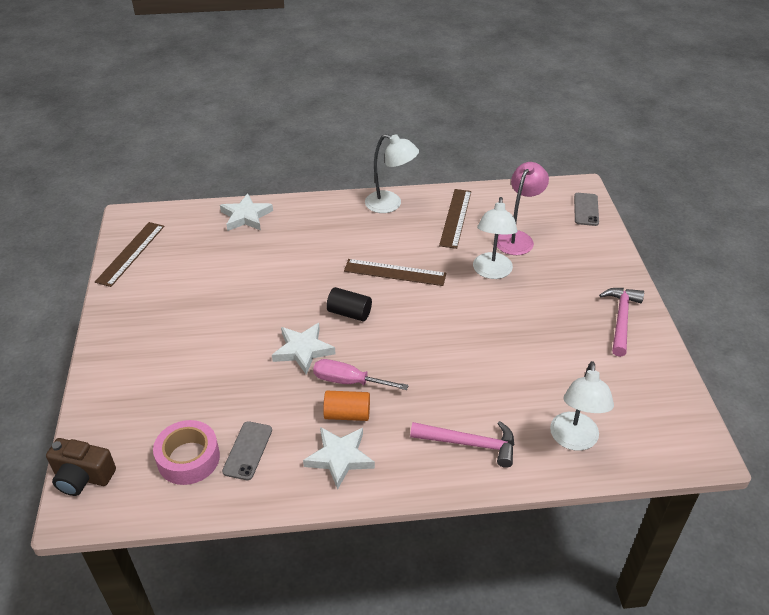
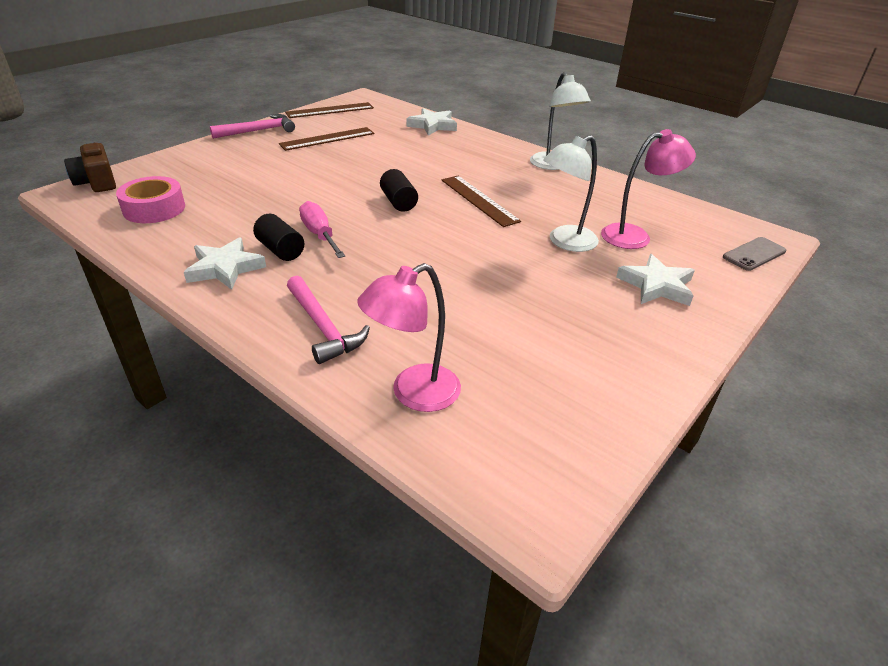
camera: 45 degrees right, 5 degrees down
(248, 450) = (188, 227): grey phone -> none
(303, 350) = (327, 202): white star -> white star (656, 285)
(347, 414) = (280, 250): orange cylinder -> black cylinder
(455, 218) = (597, 197): brown ruler -> brown ruler (327, 139)
(574, 440) = (413, 394): white lamp -> pink lamp
(621, 319) = (643, 346): pink hammer -> pink hammer (258, 131)

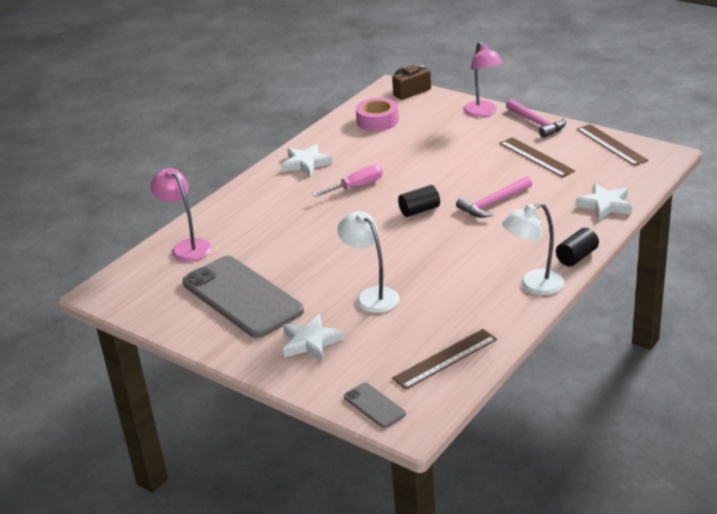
camera: 90 degrees right, 5 degrees down
(280, 250) = (332, 177): black cylinder -> black cylinder (577, 257)
(323, 327) = (246, 209): pink hammer -> pink hammer (493, 203)
(479, 200) = (436, 248): brown ruler -> brown ruler (445, 359)
(563, 336) = (242, 297): none -> grey phone
(635, 236) = (393, 334): pink lamp -> pink lamp (483, 113)

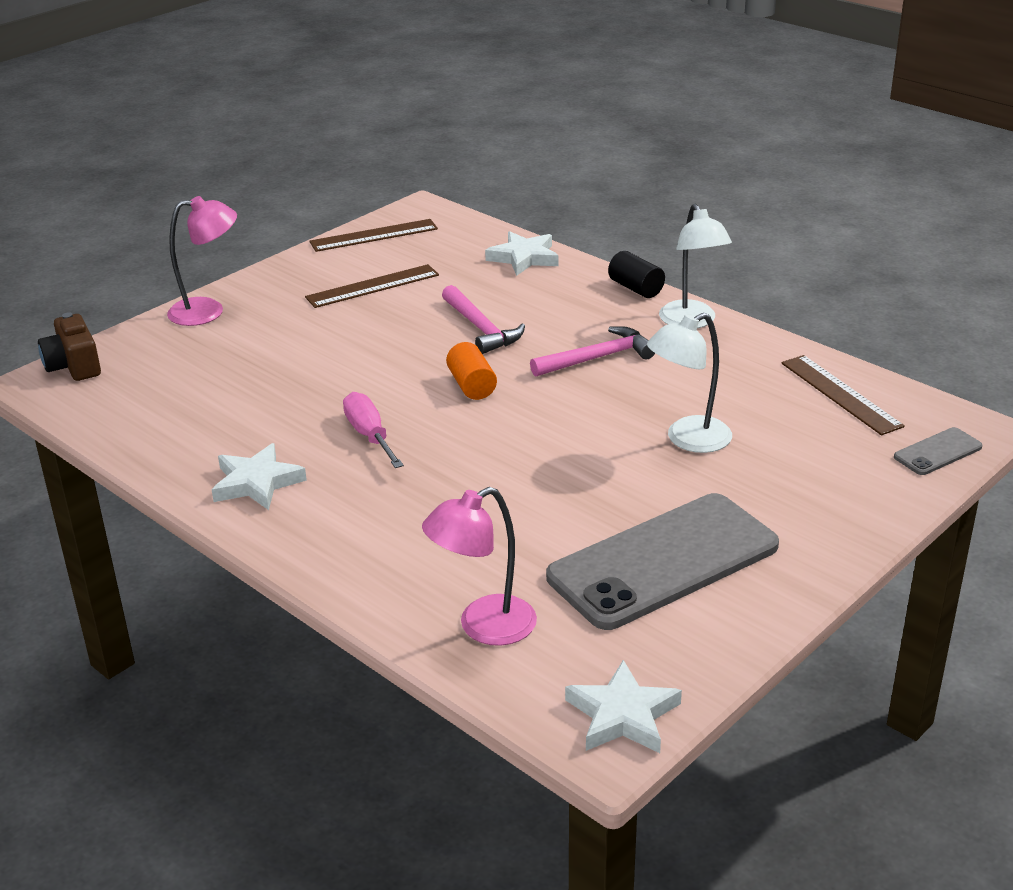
camera: 85 degrees left, 0 degrees up
(311, 342) = (794, 497): white star -> white star (623, 715)
(377, 121) = (155, 403): pink tape -> none
(419, 210) = (471, 385): black cylinder -> orange cylinder
(536, 123) = (274, 275): pink hammer -> pink hammer (597, 358)

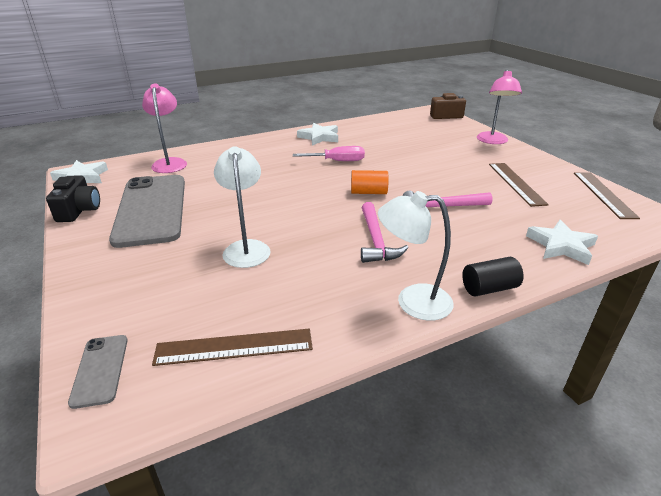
camera: 110 degrees right, 0 degrees up
(726, 639) = (79, 210): none -> black camera

